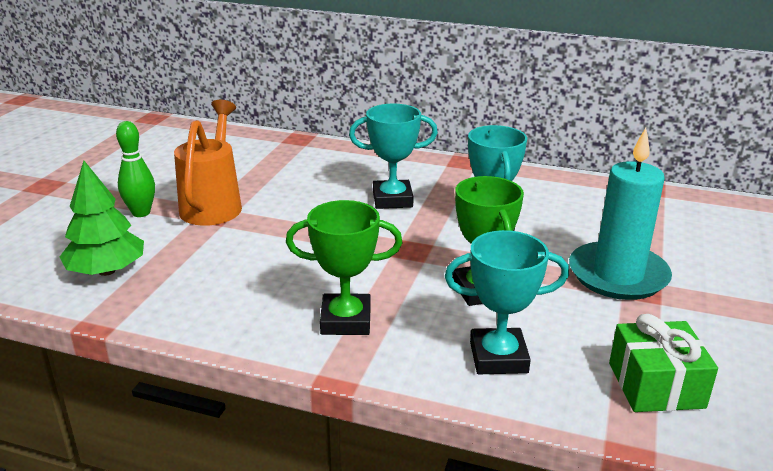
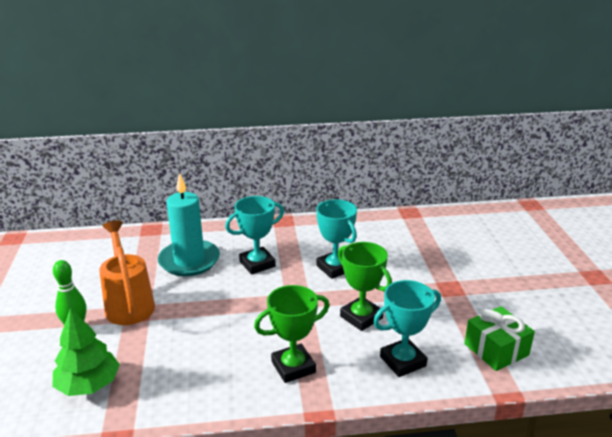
camera: 25 degrees left, 0 degrees up
(618, 275) = (431, 282): turquoise candle -> turquoise candle (189, 261)

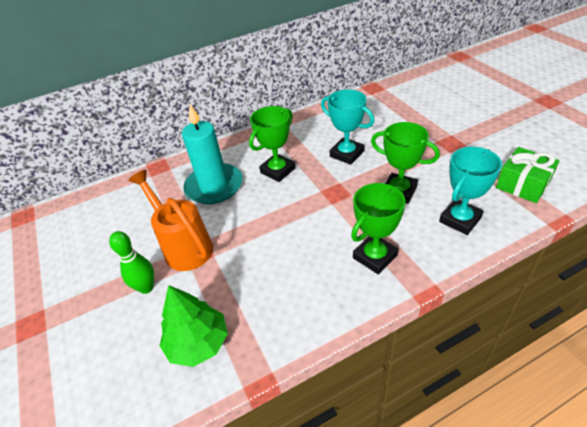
camera: 15 degrees left, 15 degrees up
(257, 264) = (278, 170): turquoise trophy -> green trophy

